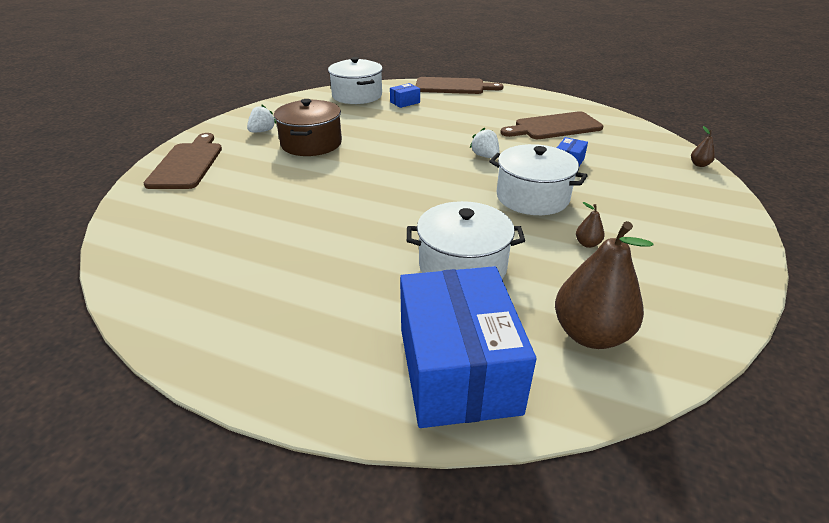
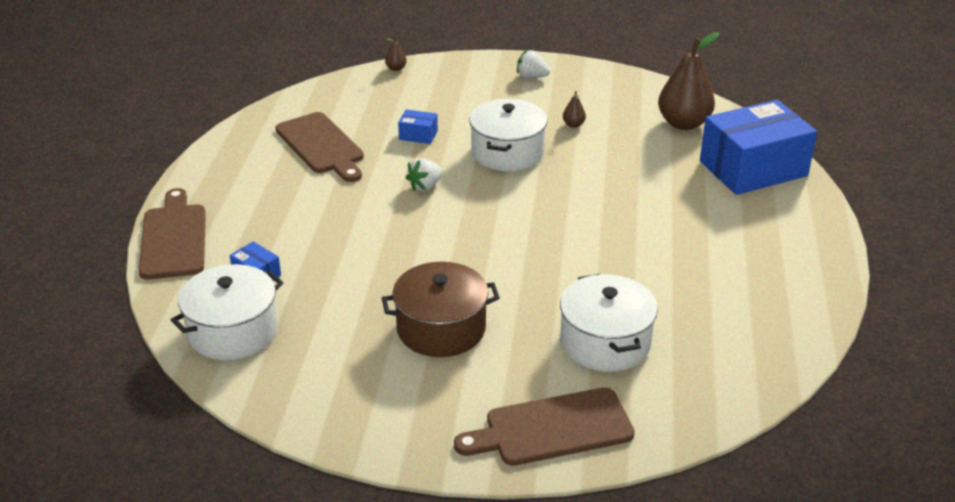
camera: 105 degrees left, 0 degrees up
(262, 131) = (415, 393): white strawberry -> white strawberry (531, 77)
(462, 266) = (642, 178): white pot -> white pot (605, 342)

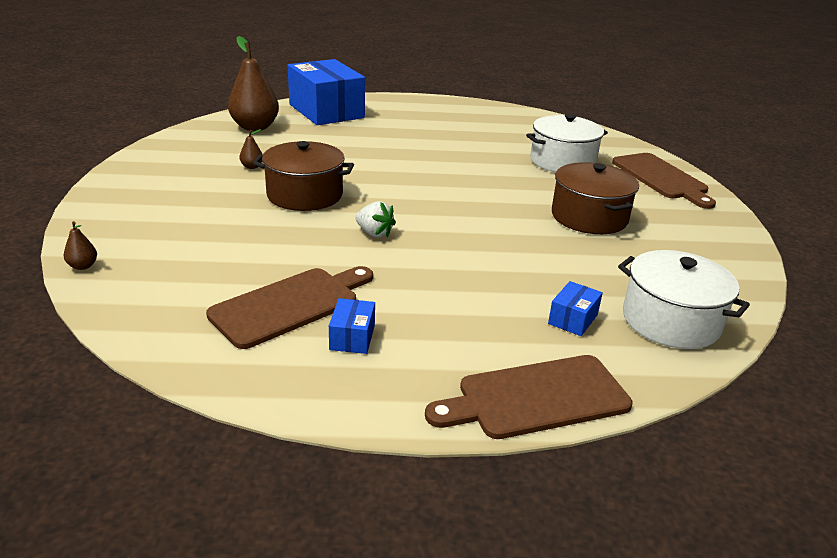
camera: 100 degrees left, 5 degrees down
(418, 135) = (267, 242): blue box -> blue box (352, 337)
(507, 152) = (305, 195): white pot -> brown pot
(531, 77) = (142, 184): white strawberry -> none

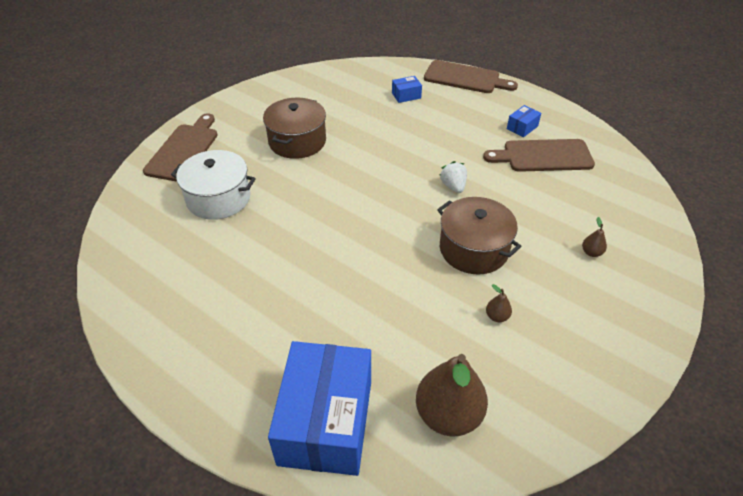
camera: 140 degrees left, 15 degrees up
(83, 266) = (669, 237): brown pear -> brown pear (591, 252)
(671, 321) = (362, 78): white pot -> none

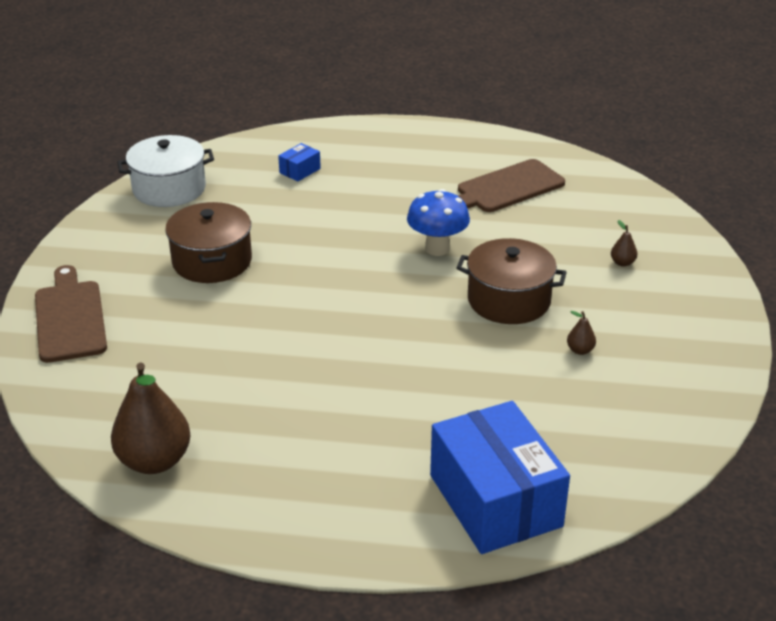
camera: 30 degrees left, 10 degrees down
(218, 198) = (173, 353): white pot -> white pot (169, 189)
(448, 414) = (602, 446): brown pear -> brown pear (154, 461)
(453, 186) = (437, 248): white strawberry -> blue mushroom
(465, 78) = (353, 131): brown cutting board -> none
(522, 127) = (461, 166): blue box -> none

